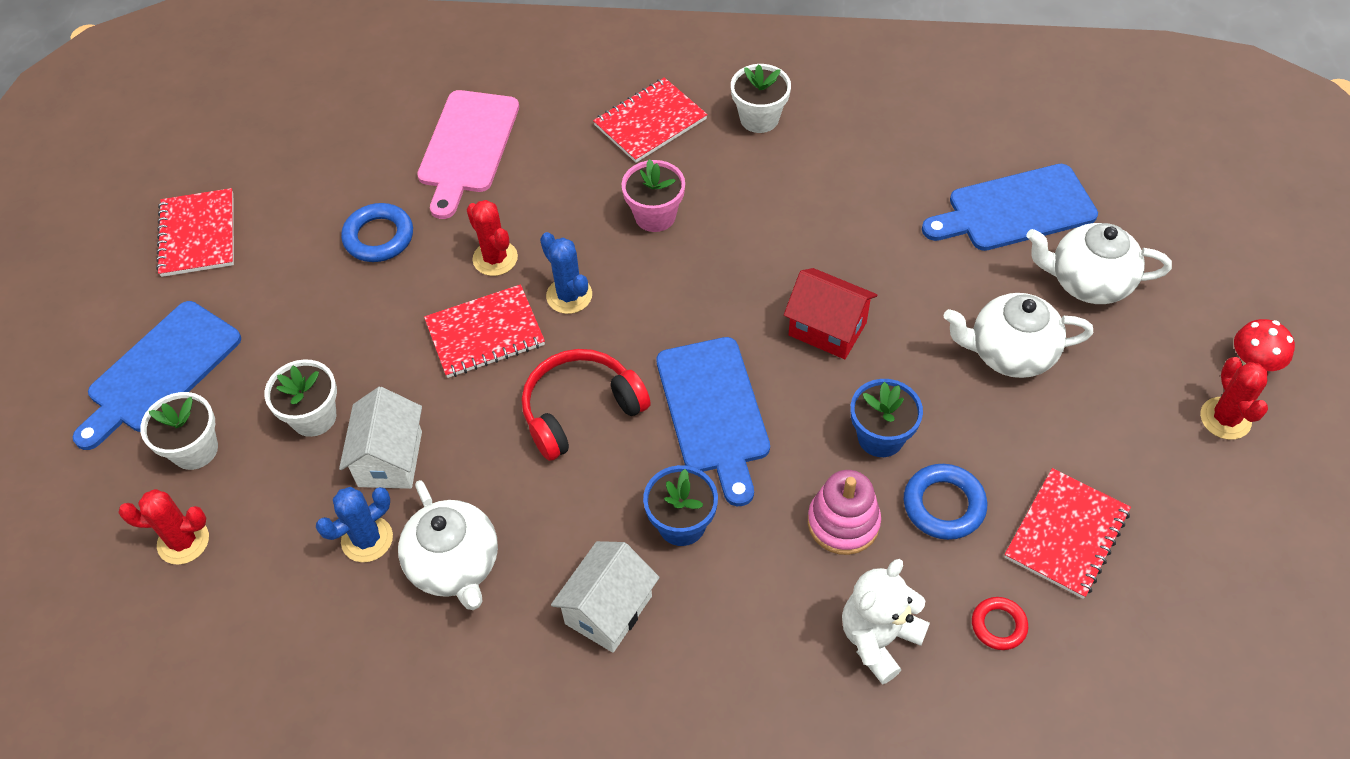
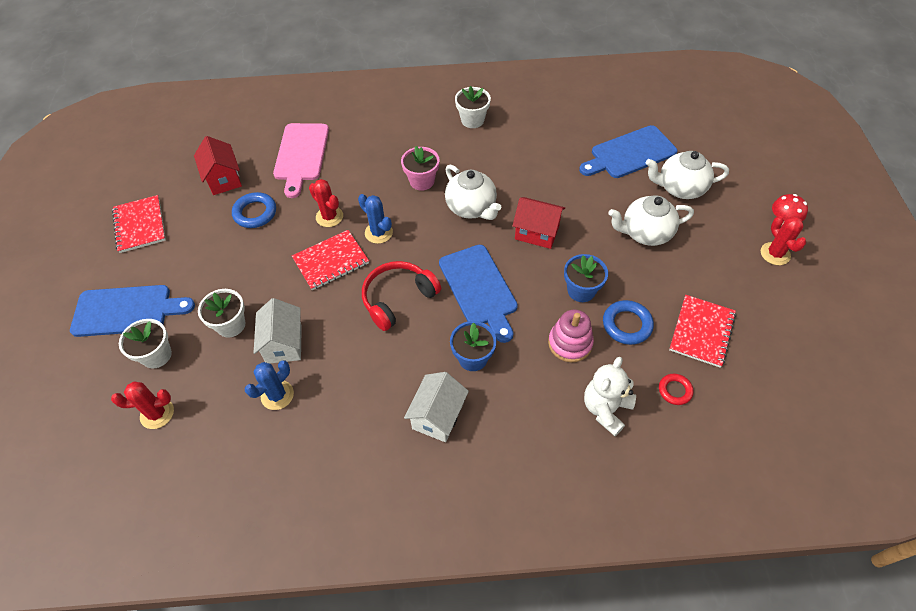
camera: 10 degrees left, 0 degrees up
(160, 372) = (127, 310): blue cutting board -> blue cutting board turned 120 degrees counterclockwise
(338, 173) = (223, 179): none -> red house
(455, 565) = (336, 403): white teapot -> white teapot (471, 208)
(650, 122) = (409, 129): red notebook -> none

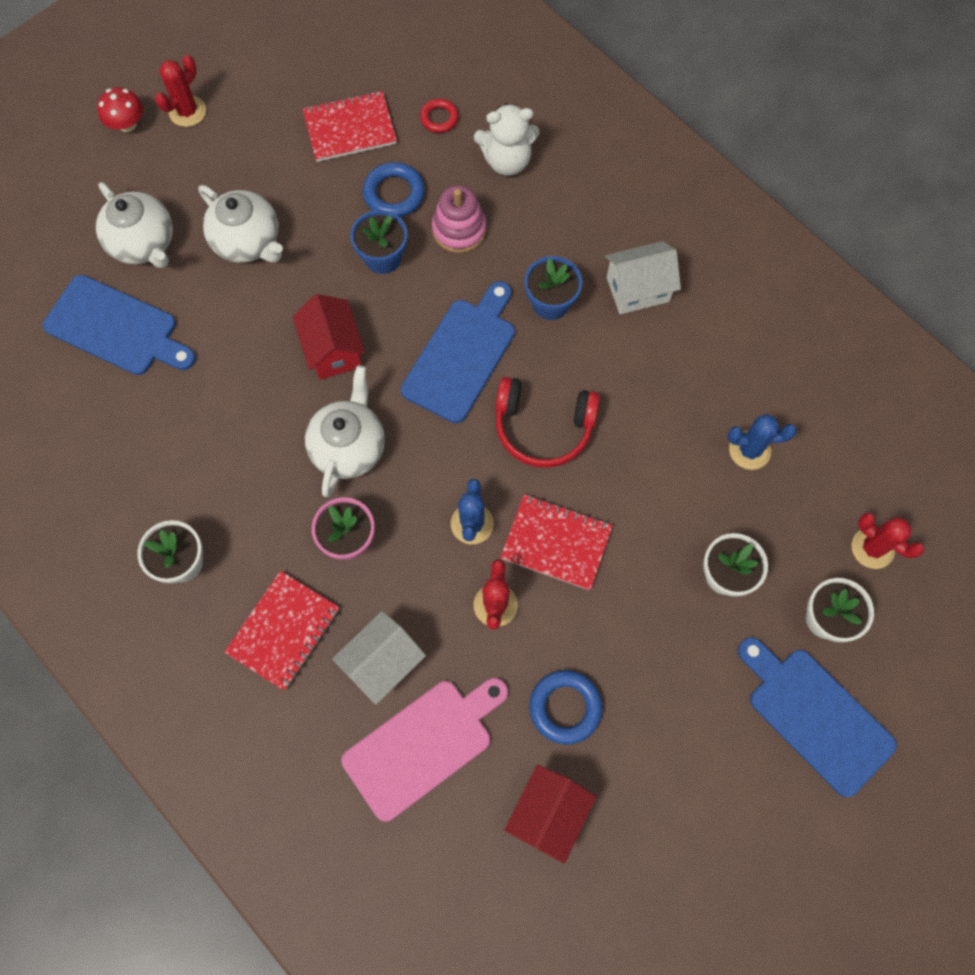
camera: 130 degrees left, 15 degrees up
(140, 225) = (708, 846): red notebook -> red notebook (284, 631)
(284, 344) = (695, 496): white house -> white house (382, 663)

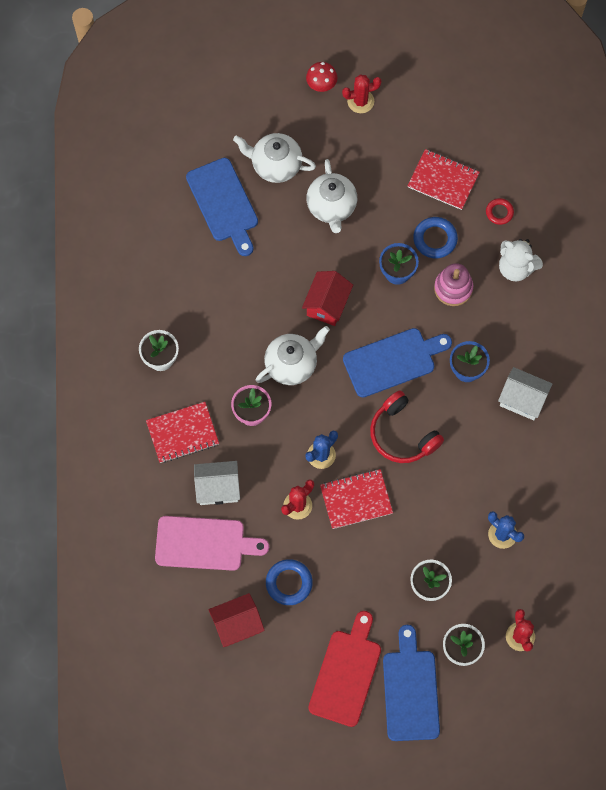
camera: 40 degrees right, 0 degrees up
(144, 243) = (275, 165): white teapot -> white teapot turned 105 degrees clockwise
(556, 543) = (356, 499): red notebook -> red notebook turned 75 degrees counterclockwise
(726, 760) = (346, 673): none -> red cutting board

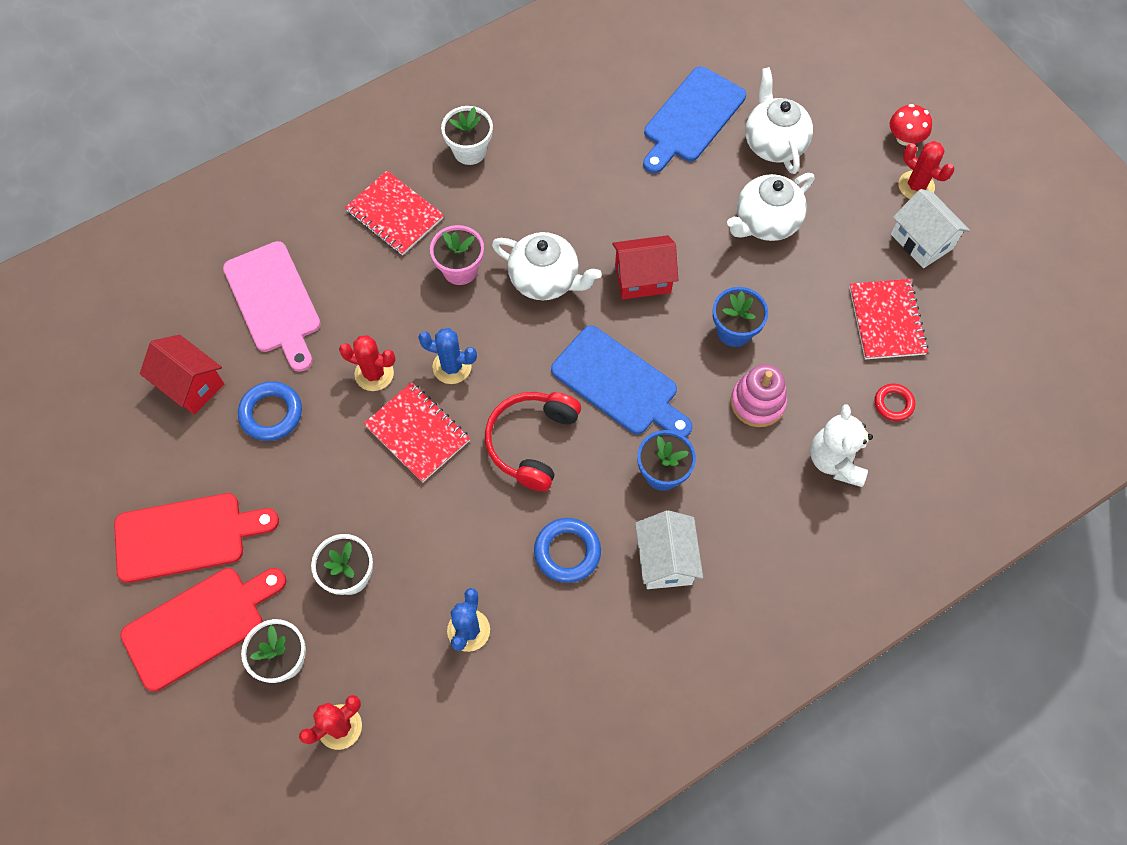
camera: 60 degrees right, 5 degrees down
(218, 488) = (349, 281): white house -> white house (921, 241)
(410, 690) = (199, 624): blue cutting board -> red cutting board
(435, 239) = (805, 350): blue ring -> blue ring (567, 552)

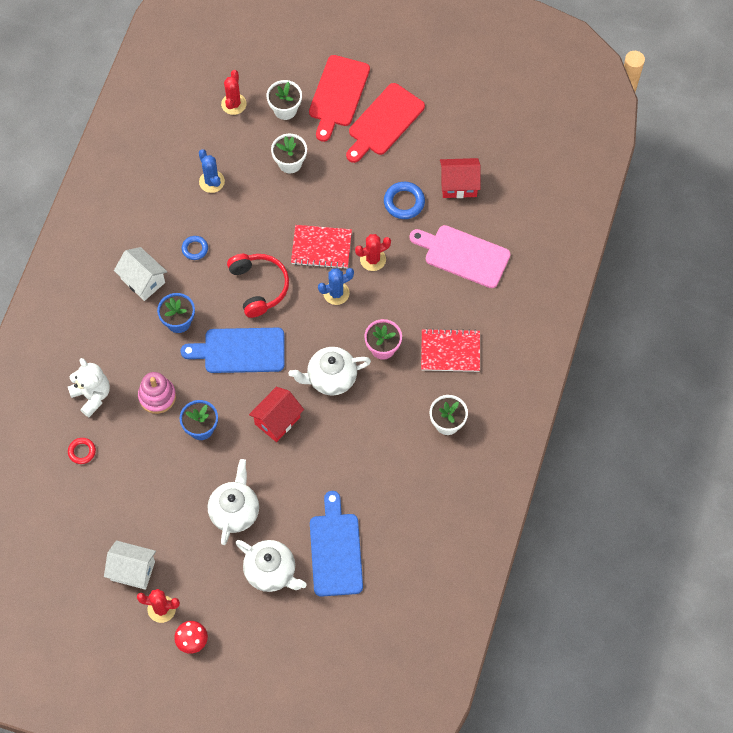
camera: 140 degrees right, 0 degrees up
(567, 552) = (195, 249): blue ring -> blue ring, size x0.64
(886, 320) = (119, 500): red notebook -> none

